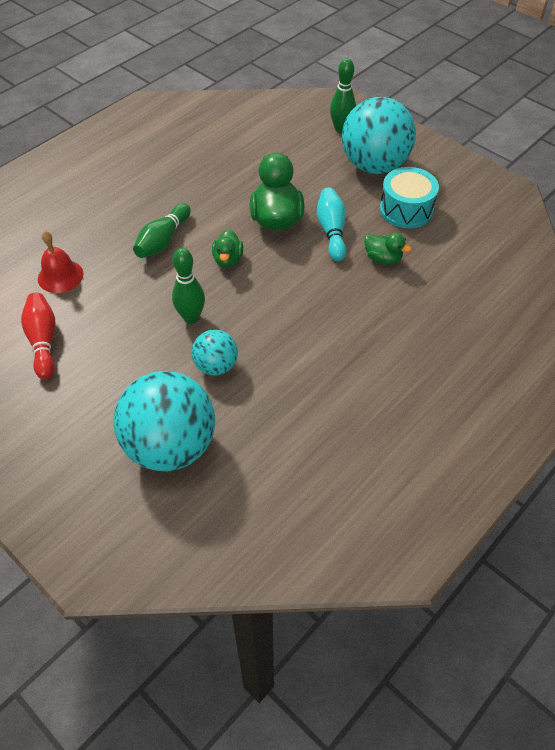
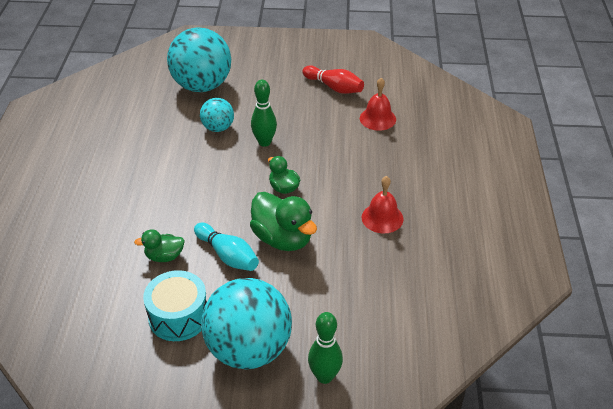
camera: 140 degrees right, 10 degrees down
(163, 240) = (346, 174): green bowling pin -> none
(184, 191) = (382, 218): none -> red bell

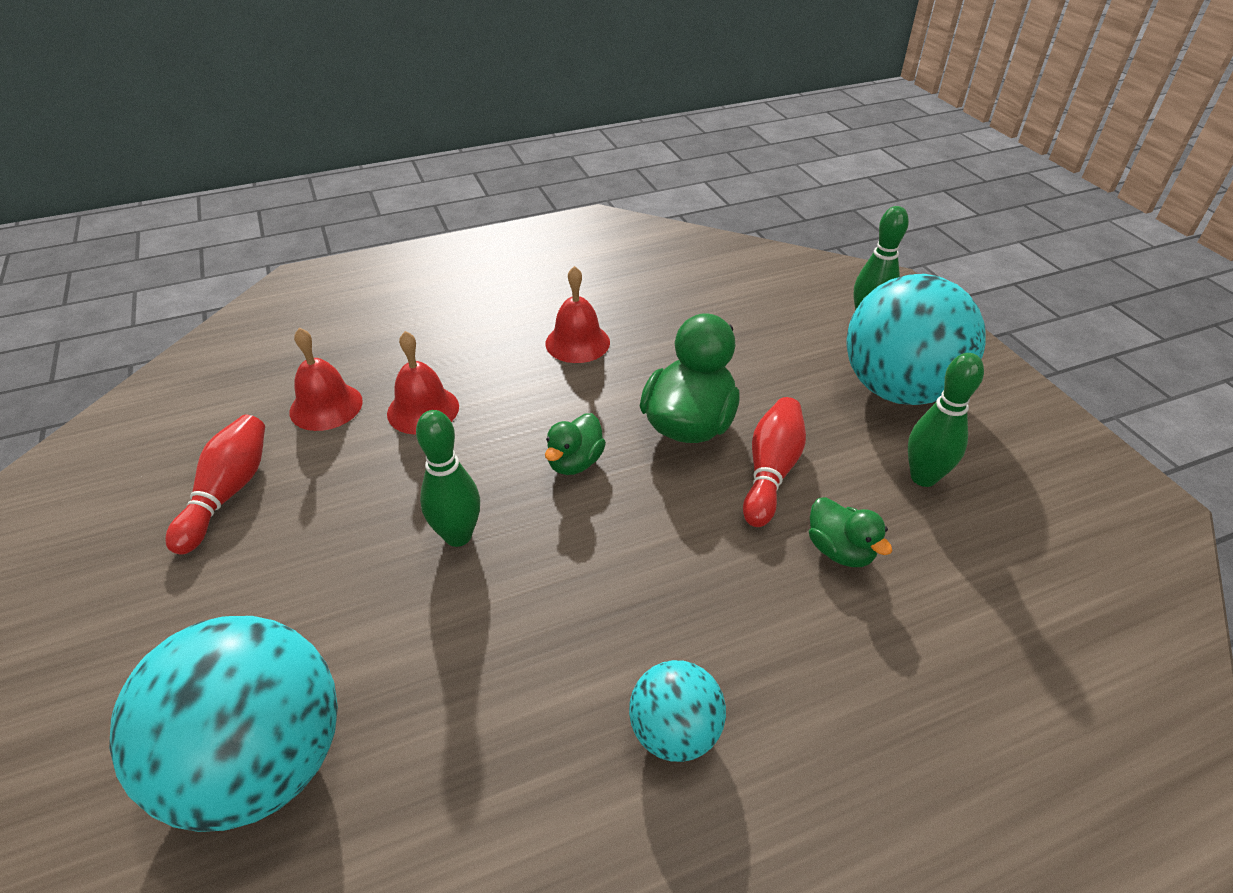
camera: 115 degrees left, 0 degrees up
(178, 316) = (923, 477): turquoise drum -> green bowling pin
(218, 128) = (439, 638): turquoise ball -> turquoise ball (674, 732)
(228, 255) = (771, 471): turquoise bowling pin -> red bowling pin
(356, 148) = (423, 410): none -> red bell

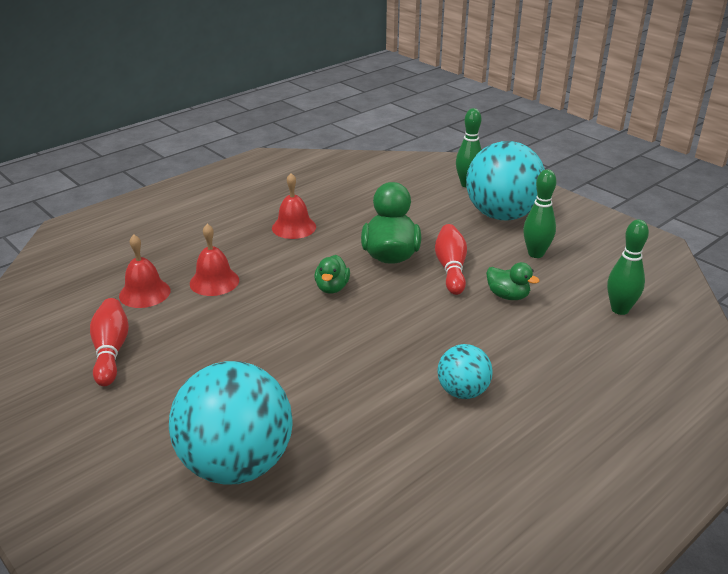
camera: 20 degrees left, 10 degrees down
(458, 536) = (282, 338): green bowling pin -> green bowling pin (620, 309)

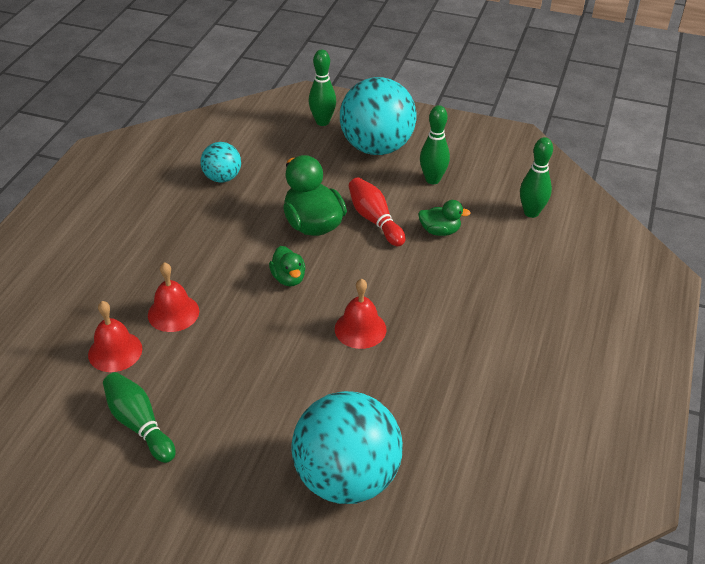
camera: 30 degrees left, 10 degrees up
(111, 351) = (139, 424): red bowling pin -> green bowling pin
(294, 227) = (199, 225): red bell -> red bell (360, 329)
(462, 392) = (469, 336): turquoise ball -> turquoise ball (222, 178)

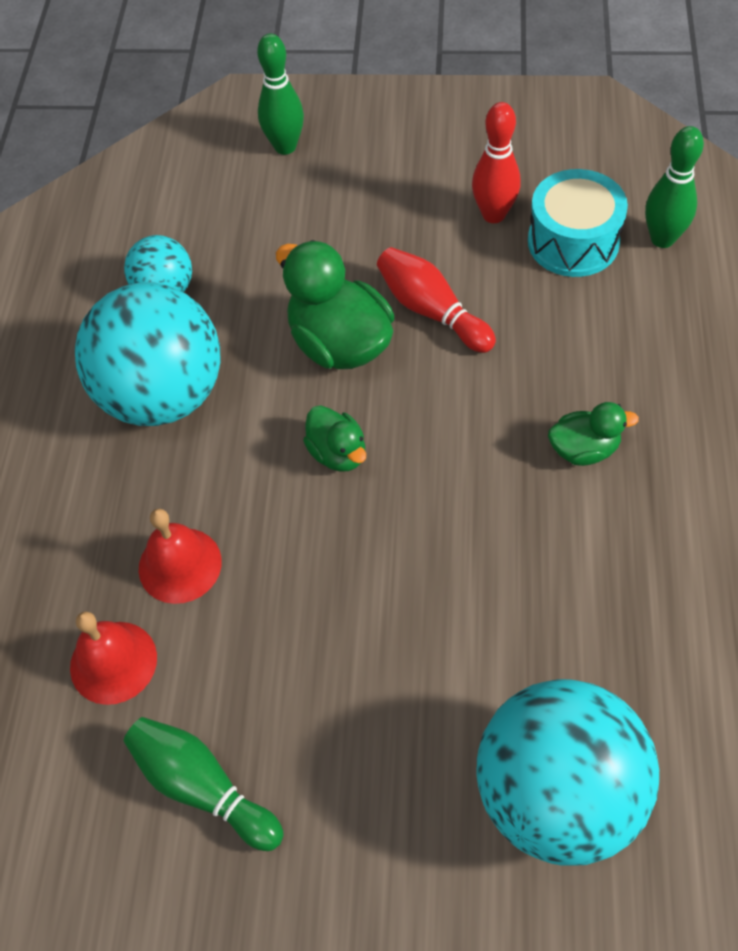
camera: 10 degrees left, 15 degrees up
(360, 329) = (481, 517): red bell -> none
(376, 147) = (386, 175): turquoise ball -> turquoise ball (163, 395)
(432, 180) = (493, 214): green bowling pin -> red bowling pin
(440, 231) = (538, 307): green duck -> green duck (584, 449)
(475, 203) = (573, 241): none -> turquoise drum

